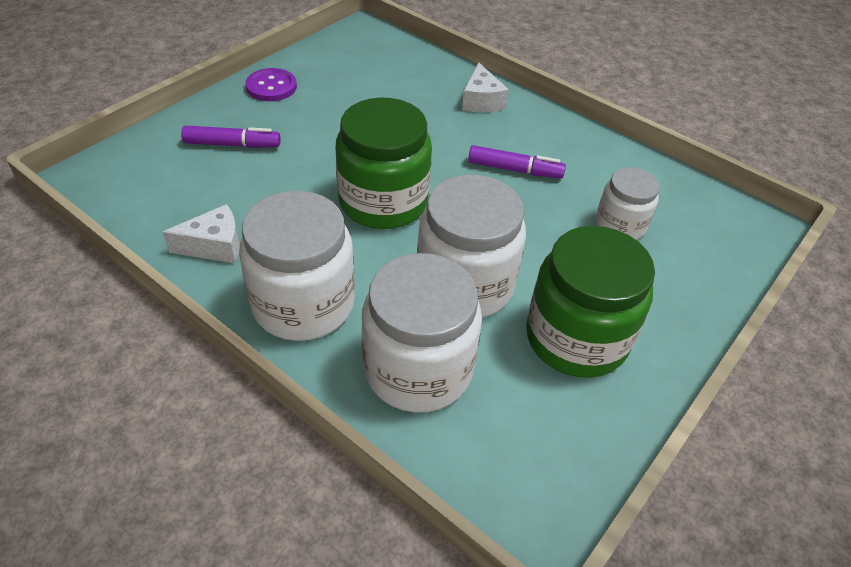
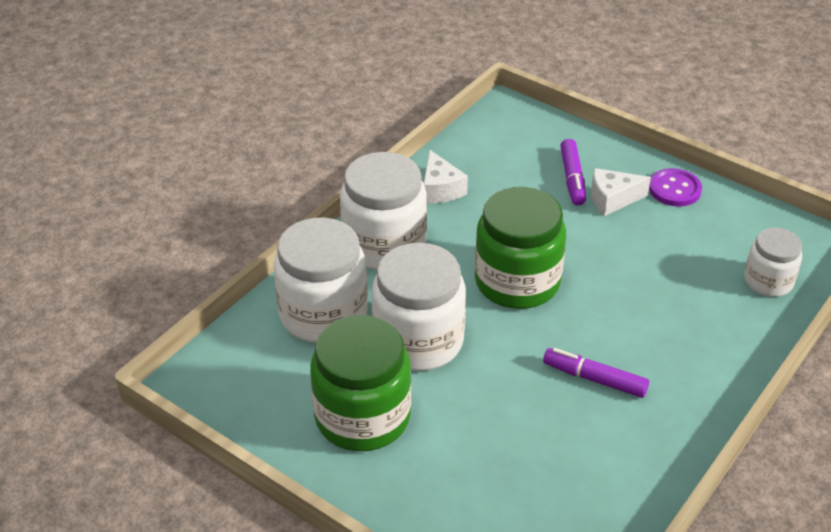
camera: 90 degrees right, 5 degrees down
(481, 101) = (716, 351): white cheese -> white cheese (612, 199)
(514, 169) = (594, 379): purple marker -> purple marker turned 105 degrees clockwise
(620, 225) = (524, 466): white jar -> white jar (768, 281)

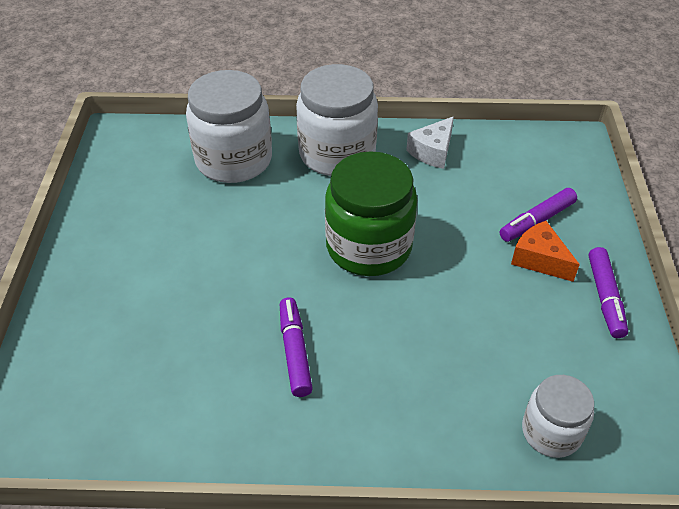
camera: 55 degrees right, 5 degrees up
(362, 417) = (144, 230): green jar -> none
(418, 341) = (248, 222): white jar -> none
(612, 199) = (539, 259): white cheese -> orange cheese
(674, 189) = (605, 297): purple button -> purple marker

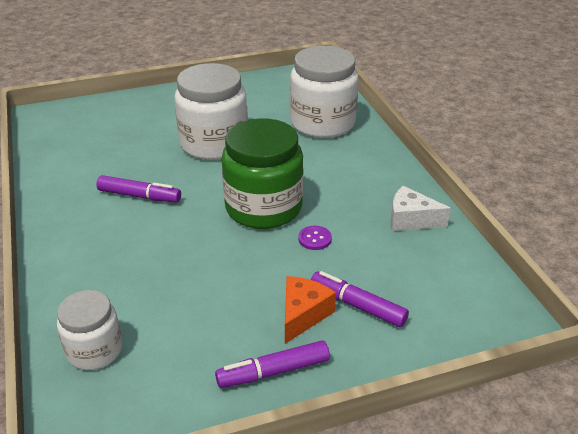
camera: 70 degrees right, 10 degrees down
(295, 352) = (139, 196): purple marker -> purple marker turned 45 degrees clockwise
(337, 153) = (366, 168): white jar -> white jar (214, 144)
(435, 222) = (315, 239): none -> purple button

